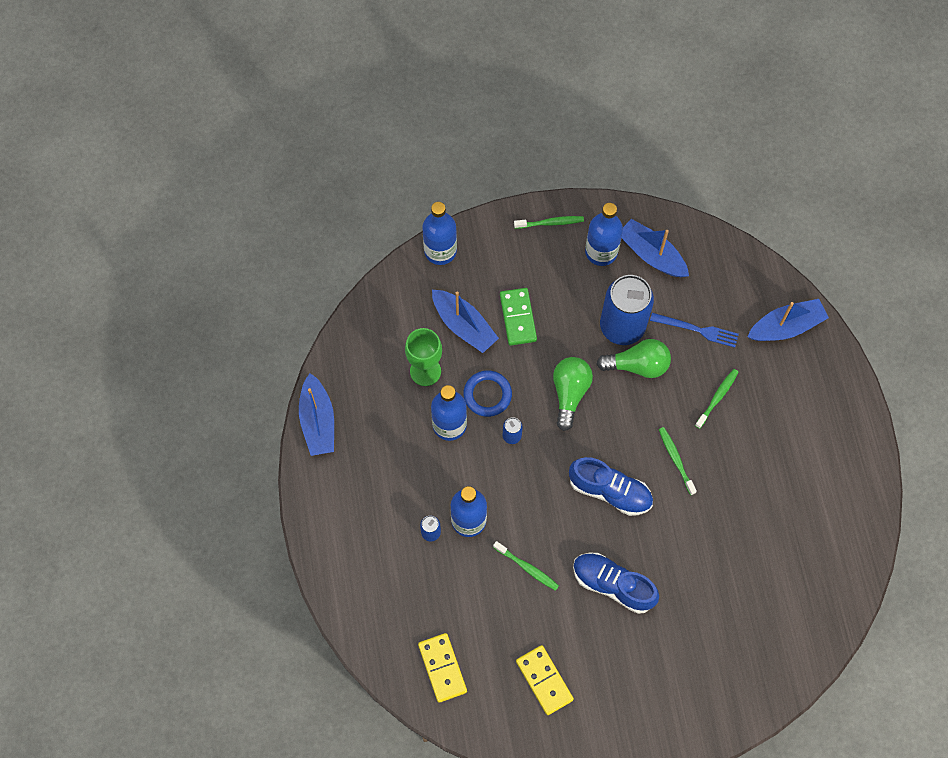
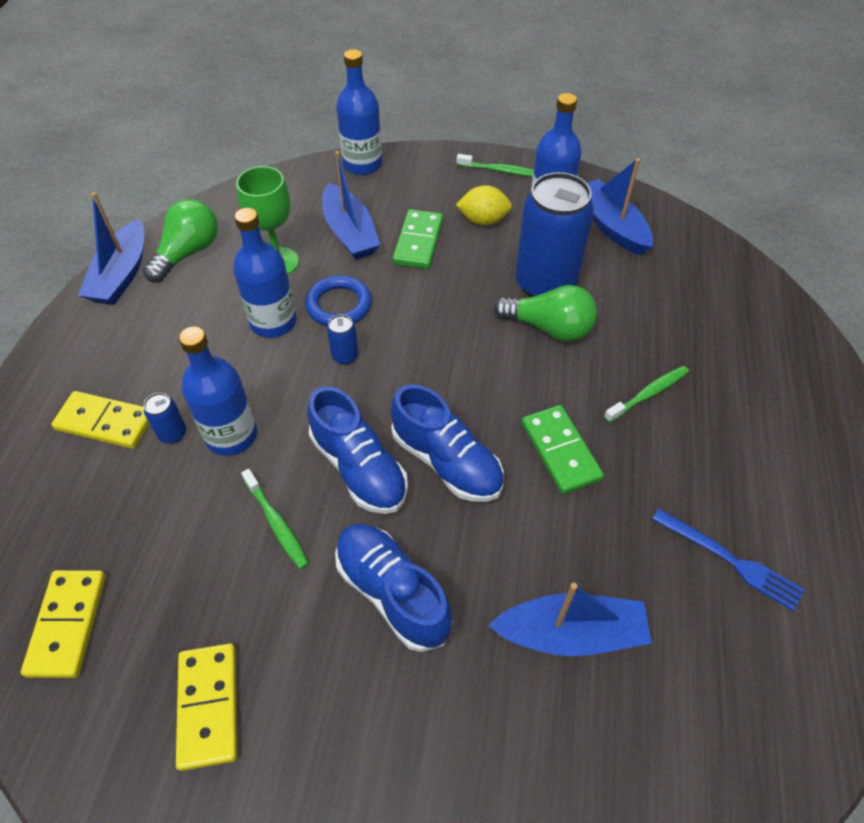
camera: 20 degrees right, 15 degrees down
(382, 539) = (105, 422): none -> yellow domino
(556, 280) = (483, 220): none -> yellow lemon
(559, 514) = (359, 468): none -> blue shoe
(569, 393) = (445, 332): green light bulb -> green light bulb (188, 253)
(676, 460) = (560, 451): green toothbrush -> green domino
(697, 330) = (644, 312): blue fork -> blue fork (730, 560)
(786, 326) = (772, 341): blue boat -> blue boat (571, 633)

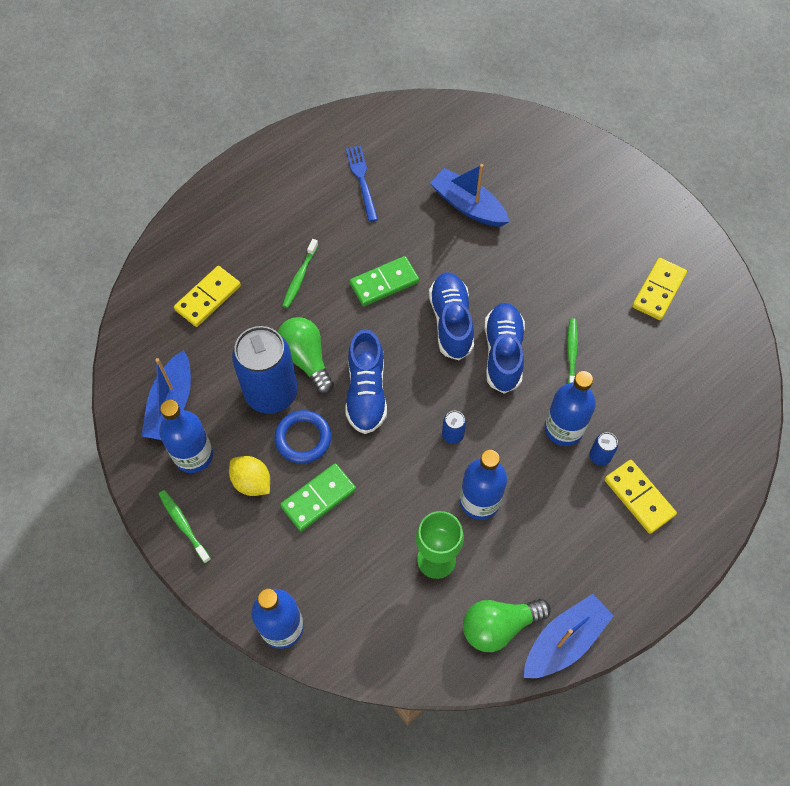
camera: 140 degrees left, 10 degrees up
(67, 624) = (713, 377): yellow domino -> yellow domino (208, 298)
(339, 305) = (423, 482): blue ring -> blue ring (303, 438)
(350, 233) = (360, 549): blue boat -> none
(392, 592) = (536, 278): blue shoe -> blue shoe (366, 392)
(560, 451) = (384, 283): green domino -> green domino turned 45 degrees clockwise
(648, 394) = (300, 277): green toothbrush -> green toothbrush turned 75 degrees counterclockwise

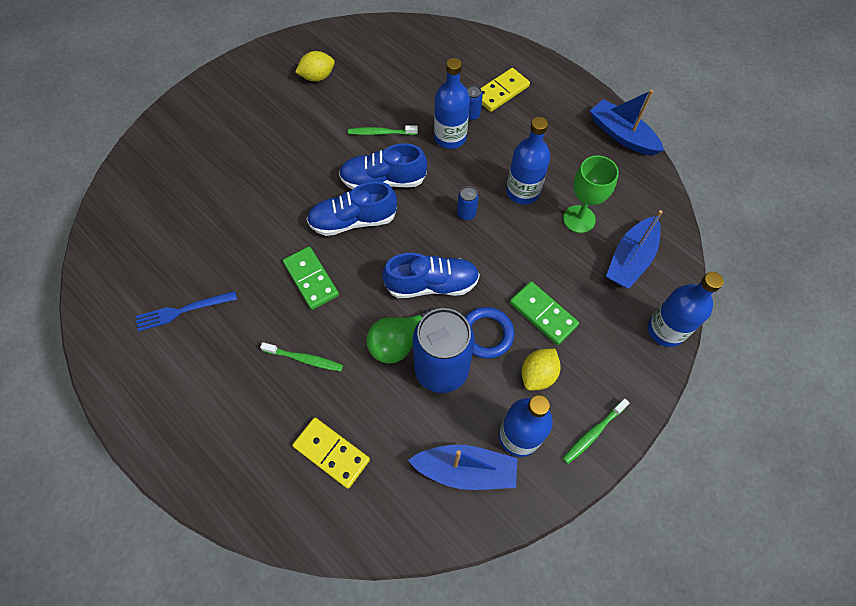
camera: 95 degrees left, 0 degrees up
(468, 206) = (222, 214): blue boat -> blue boat (630, 259)
(499, 626) = (622, 175): green light bulb -> none
(658, 290) = (317, 77): yellow domino -> yellow lemon

